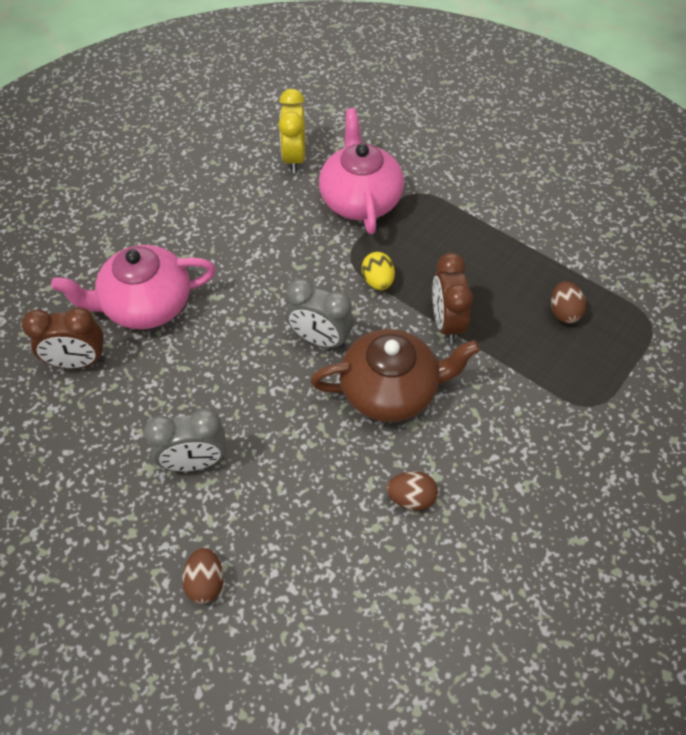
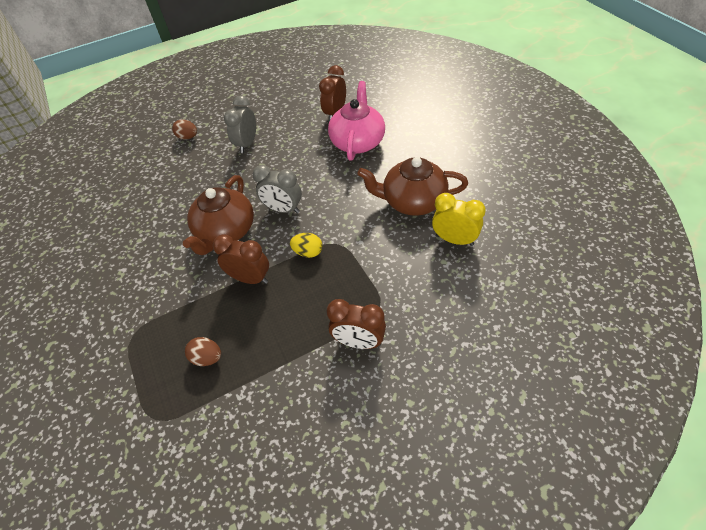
camera: 120 degrees right, 5 degrees down
(248, 209) = (412, 201): none -> brown teapot
(320, 339) = (283, 209): grey clock -> grey clock turned 120 degrees counterclockwise
(360, 199) = (390, 267): pink teapot -> none
(411, 498) = (160, 219): brown egg -> none
(464, 195) = (359, 342): none -> brown clock

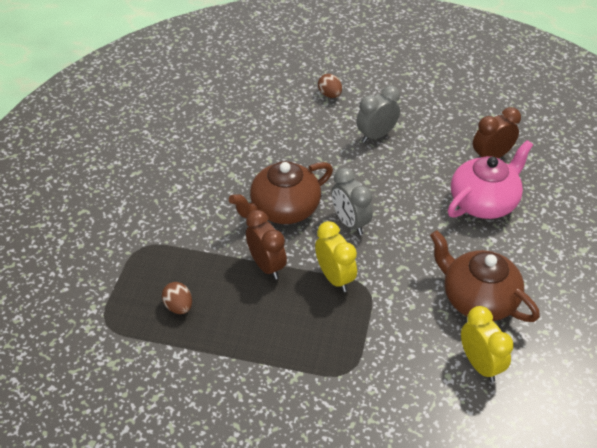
camera: 35 degrees right, 5 degrees down
(308, 252) = (334, 278): yellow egg -> yellow clock
(359, 342) = (303, 386): brown clock -> none

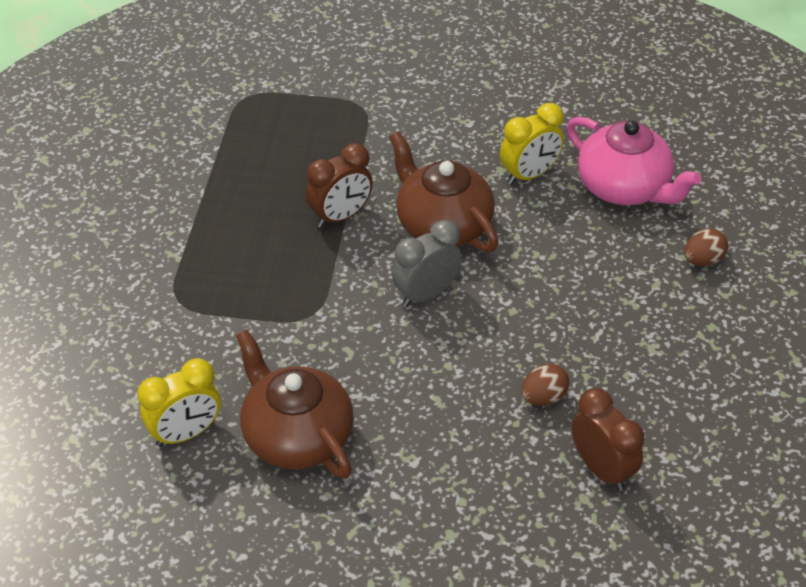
camera: 85 degrees right, 0 degrees up
(179, 306) = (272, 148): brown egg -> brown egg (543, 397)
(334, 278) = (325, 282): yellow clock -> yellow clock (529, 175)
(376, 136) = (618, 319): grey clock -> none
(477, 299) = (296, 436): brown teapot -> brown teapot turned 75 degrees counterclockwise
(484, 202) = (492, 453): pink teapot -> pink teapot (624, 187)

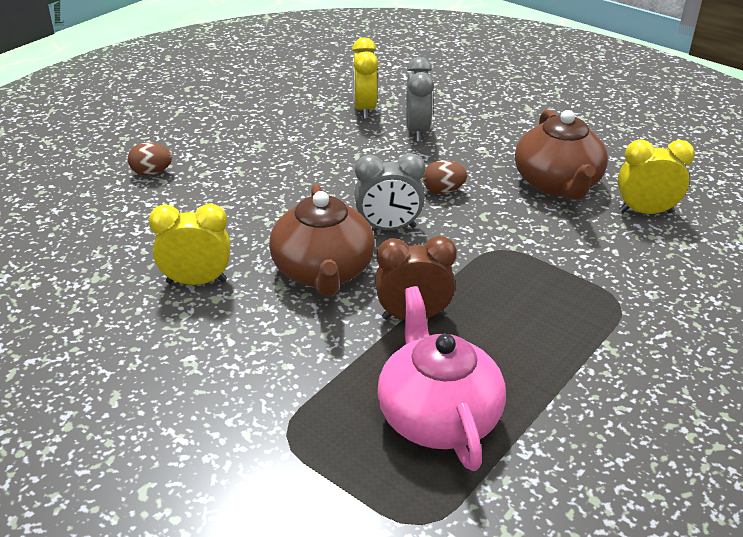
camera: 150 degrees left, 10 degrees down
(507, 456) = (417, 131): none -> grey clock
(543, 397) = (363, 147): brown egg -> brown egg (443, 191)
(601, 469) = (364, 109): brown clock -> yellow clock
(624, 187) = (132, 239): pink teapot -> pink teapot (437, 416)

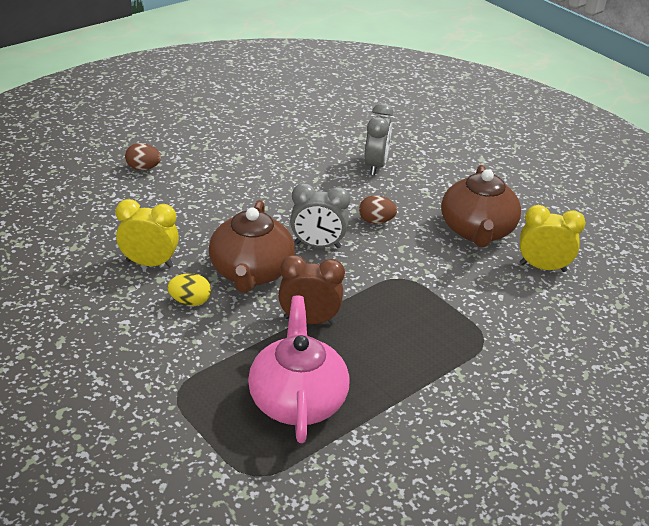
camera: 10 degrees right, 0 degrees up
(262, 319) = (190, 301): none -> yellow egg
(364, 109) = (337, 139): yellow clock -> none

